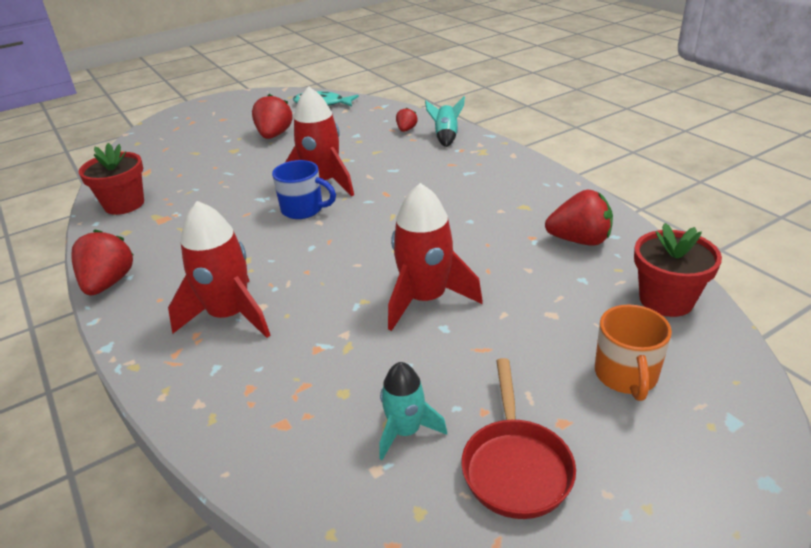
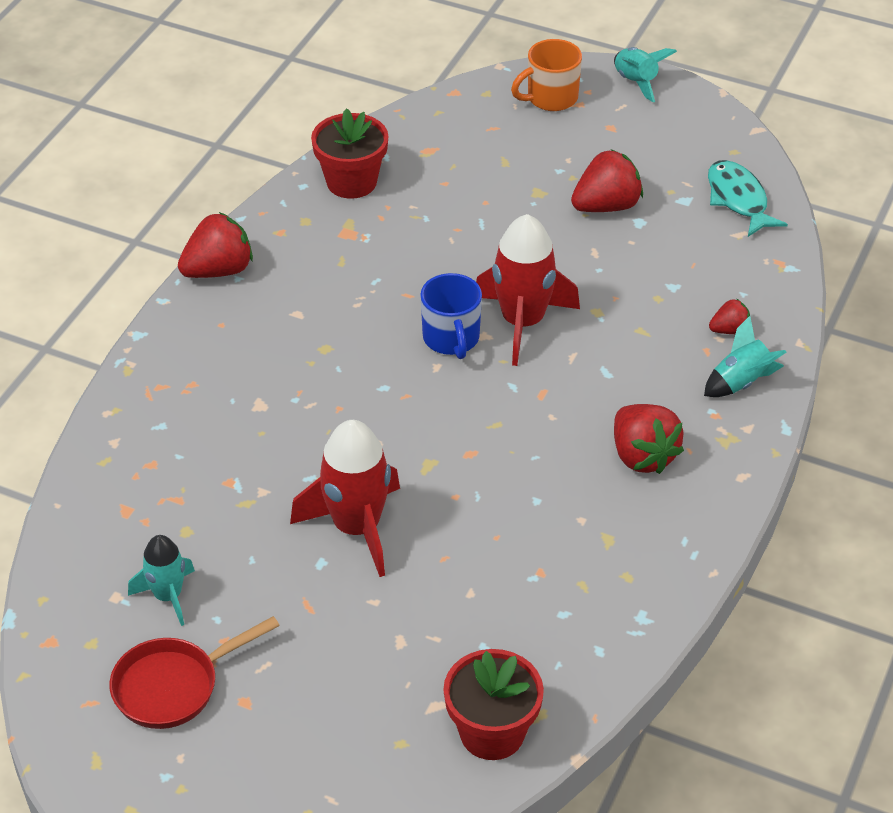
camera: 55 degrees right, 10 degrees up
(204, 105) = (636, 82): none -> turquoise rocket
(230, 315) = (233, 391): red rocket -> none
(579, 240) = (564, 619): red strawberry -> red strawberry (642, 456)
(626, 376) = (338, 731): orange mug -> orange mug (550, 98)

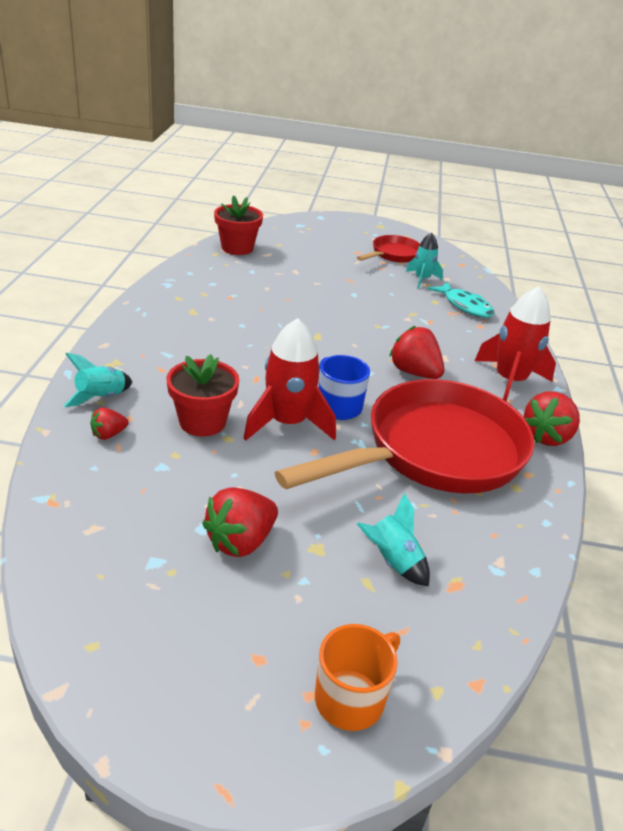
camera: 160 degrees right, 10 degrees down
(351, 182) = (506, 532): red flower pot -> red flower pot (202, 422)
(357, 528) = (343, 307): red rocket -> red rocket (509, 381)
(369, 267) = (434, 452): none -> red pan
(636, 82) = (238, 759): turquoise rocket -> turquoise rocket (392, 561)
(642, 456) = (176, 349): red strawberry -> red strawberry (414, 372)
(738, 199) = (91, 571): turquoise fish -> turquoise fish (465, 306)

